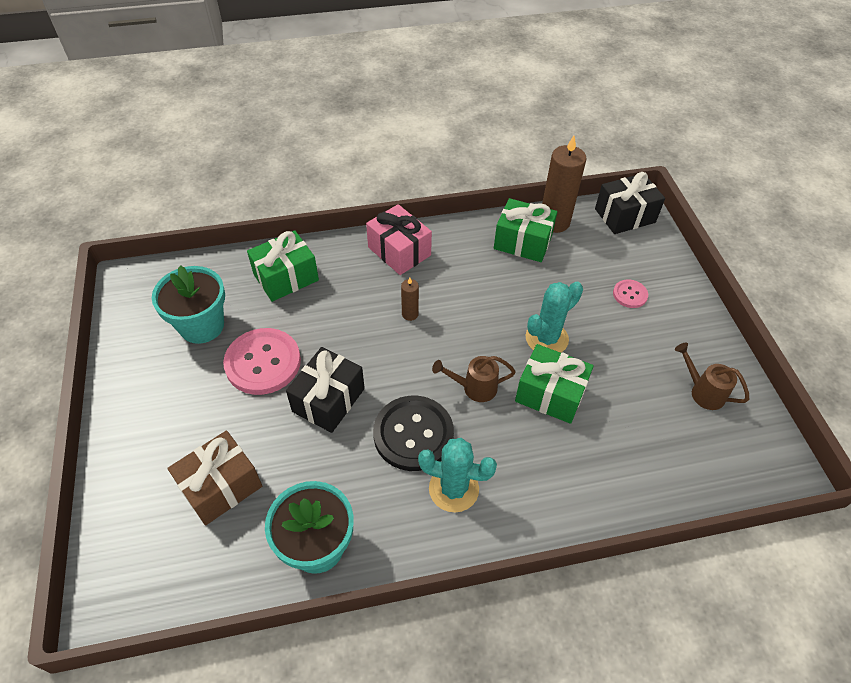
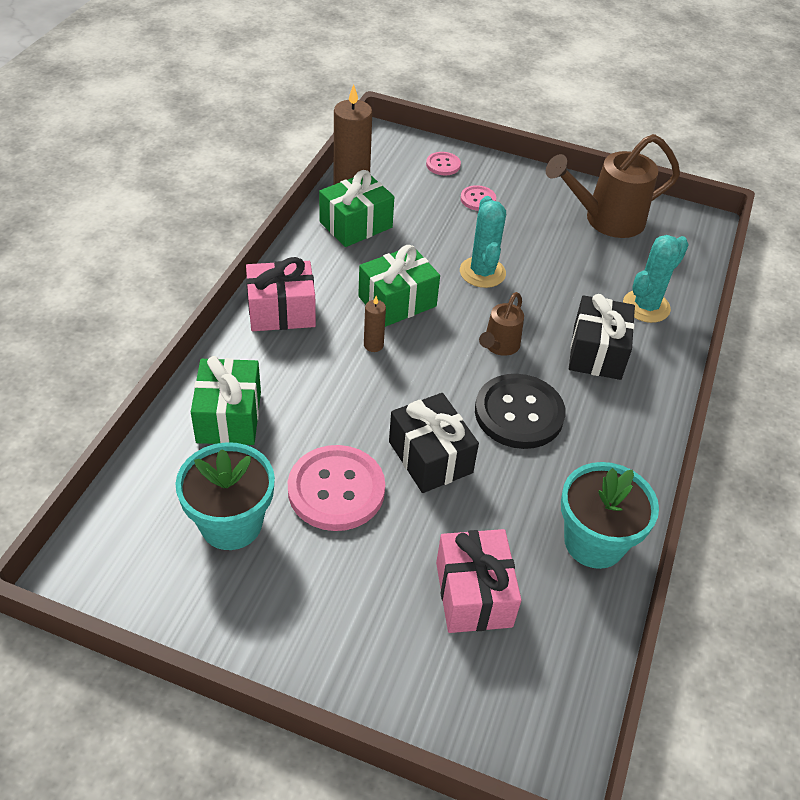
camera: 60 degrees left, 5 degrees down
(221, 486) = (473, 594): brown gift -> pink gift
(453, 489) = (596, 415): turquoise cactus -> turquoise cactus (646, 306)
(550, 394) = (543, 303): green gift -> green gift (397, 301)
(625, 215) = (387, 150): black gift -> black gift (597, 352)
(646, 254) = (443, 165): none -> pink button
(703, 392) = (606, 220): brown watering can -> brown watering can, size x1.85

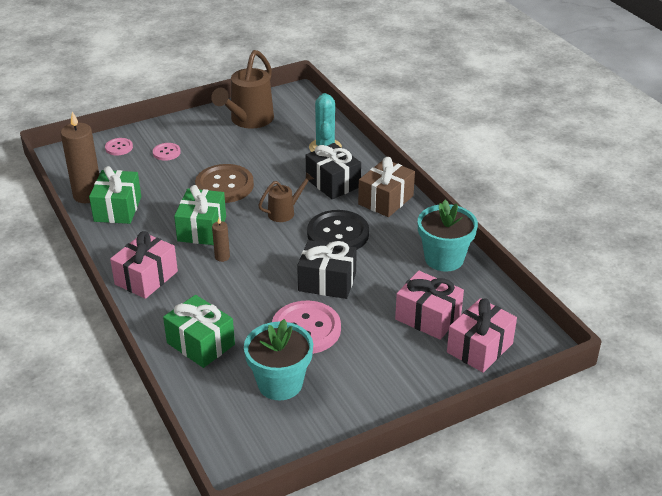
camera: 45 degrees left, 10 degrees down
(476, 687) = (479, 348): none -> pink gift
(482, 272) = (224, 185): turquoise cactus -> brown button
(499, 346) = (284, 212): brown watering can -> brown watering can turned 105 degrees counterclockwise
(628, 417) = (386, 200): none -> brown gift

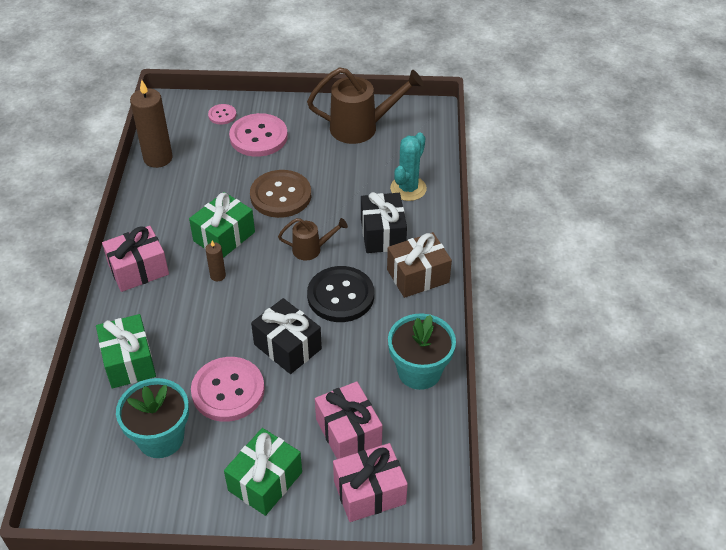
camera: 30 degrees right, 10 degrees up
(118, 209) = (171, 184): green gift -> green gift (265, 481)
(166, 152) = (258, 137): pink button -> pink button, size x2.02
(249, 120) = (361, 127): brown watering can -> brown watering can turned 150 degrees counterclockwise

